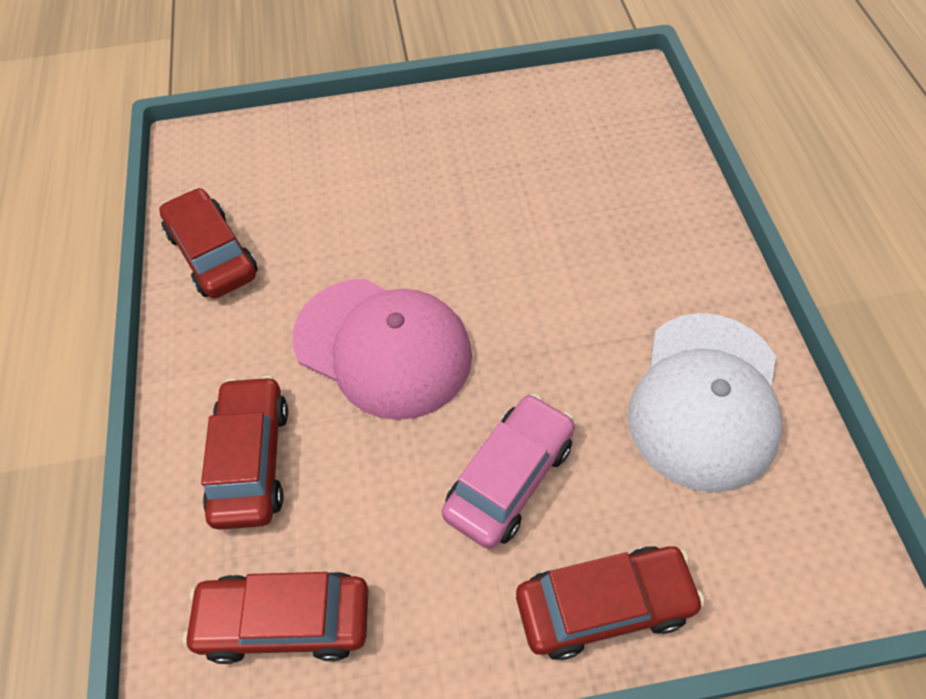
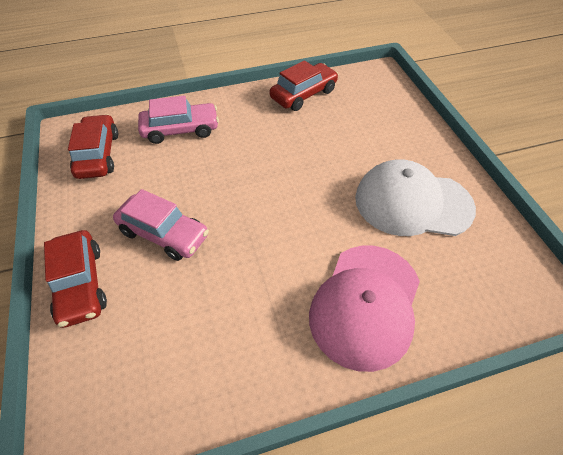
camera: 80 degrees right, 5 degrees down
(251, 460) = (180, 130): red car -> pink car
(383, 347) = (250, 168): pink cap -> pink cap (365, 305)
(705, 400) = (218, 346): white cap -> white cap (412, 203)

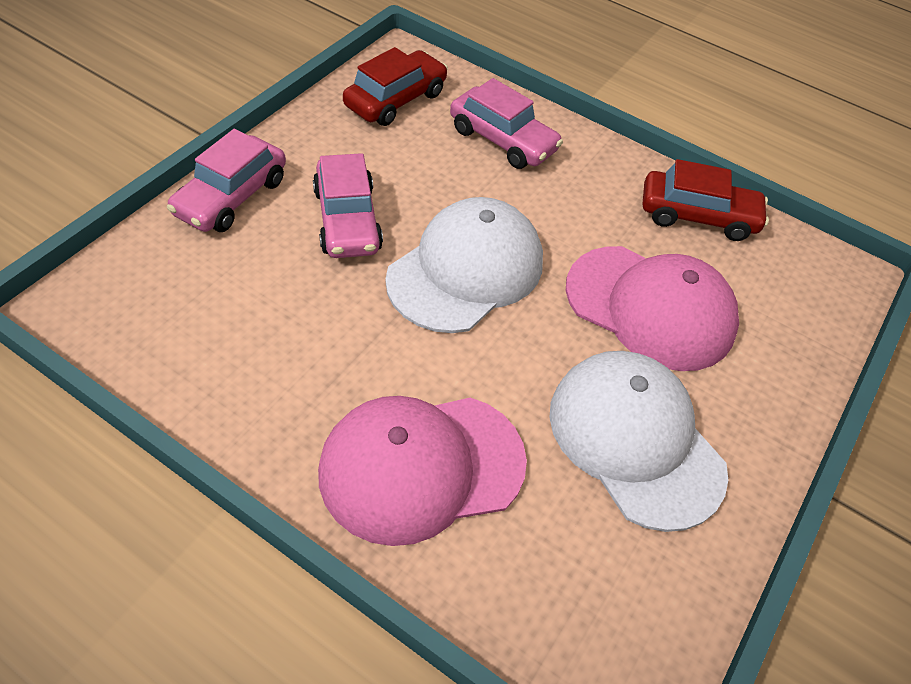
camera: 45 degrees right, 0 degrees up
(80, 284) = (231, 197): red car -> pink car
(253, 202) = (466, 270): none -> white cap
(342, 146) = (650, 307): none -> pink cap

